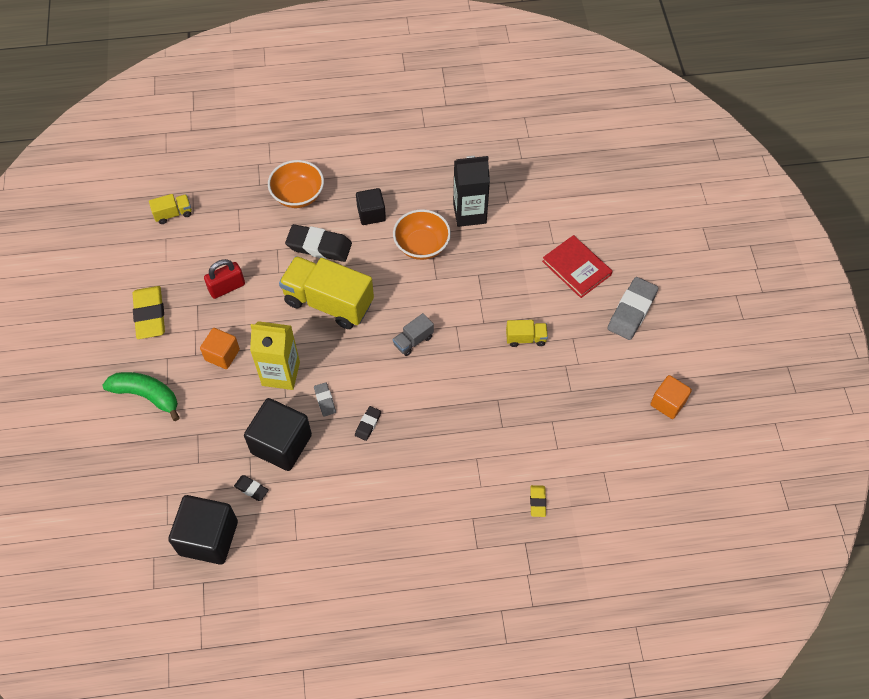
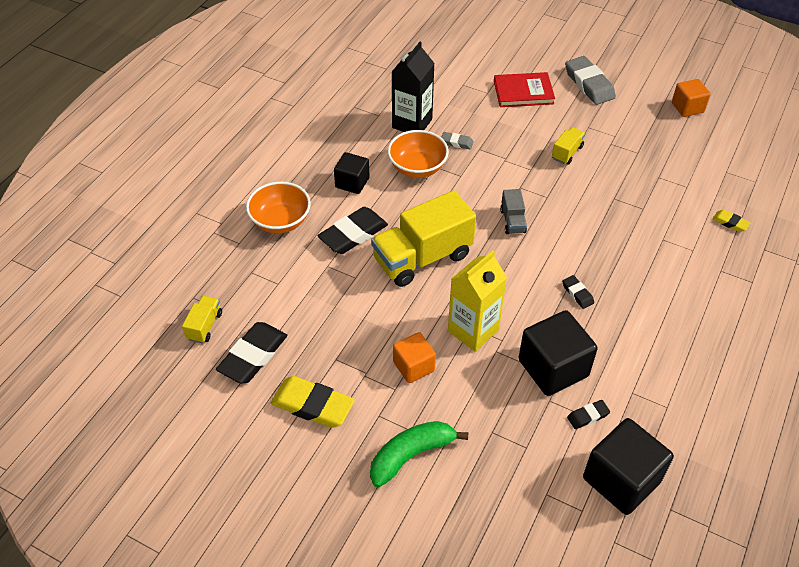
camera: 55 degrees left, 10 degrees down
(167, 256) = (253, 356): none -> black eraser
(227, 287) = (336, 325): red padlock -> none
(325, 400) = (528, 312): grey eraser -> grey eraser (457, 142)

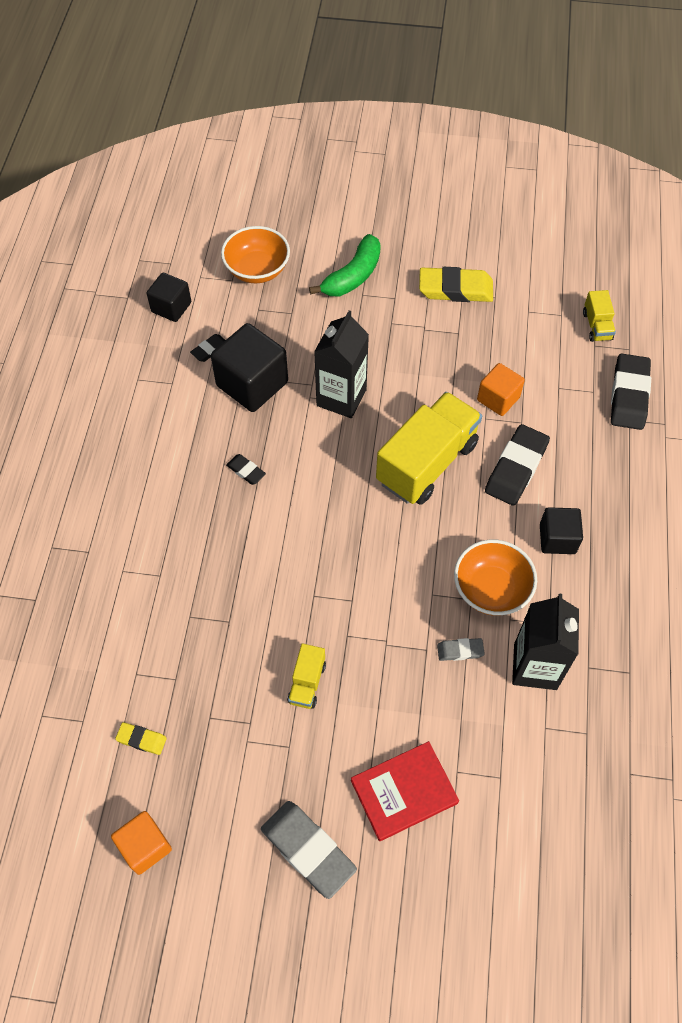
camera: 160 degrees right, 10 degrees up
(253, 356) = (534, 313): black eraser -> black eraser (629, 395)
(280, 221) = (604, 459): orange bowl -> orange bowl (257, 270)
(413, 366) = (383, 347): orange cube -> orange cube (498, 399)
(473, 330) = (341, 397): yellow carton -> black carton
(512, 221) = (344, 544): grey truck -> none
(621, 480) = (171, 307): black cube -> black cube, size x0.60
(730, 223) = (77, 628): yellow eraser -> yellow eraser (141, 739)

